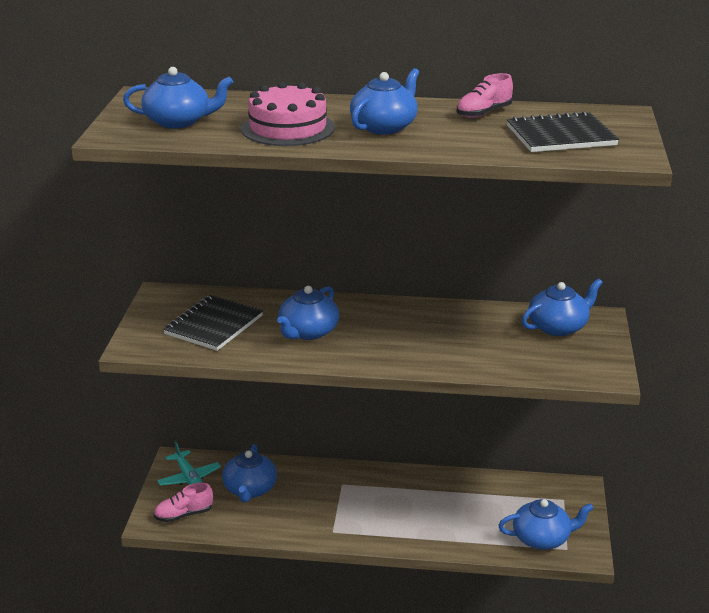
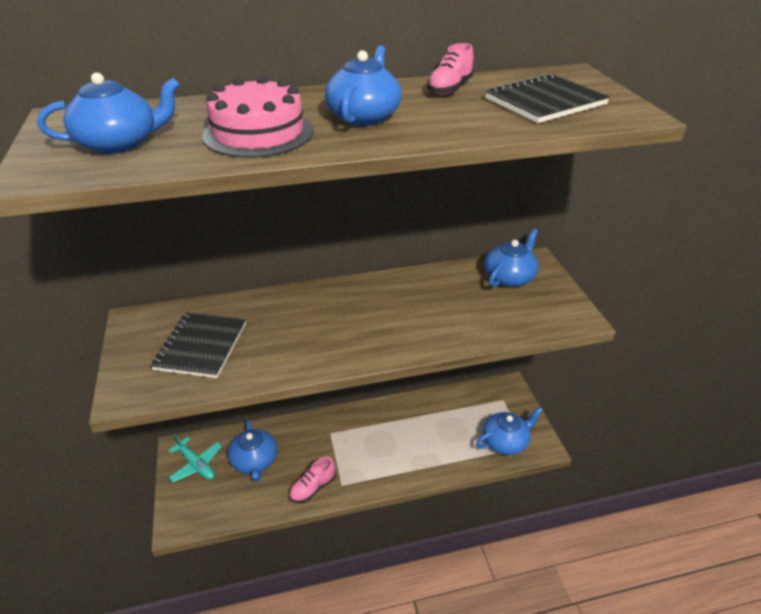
camera: 20 degrees left, 10 degrees up
(184, 515) = (204, 507): pink shoe -> pink shoe (313, 488)
(308, 332) = (298, 333): blue teapot -> none

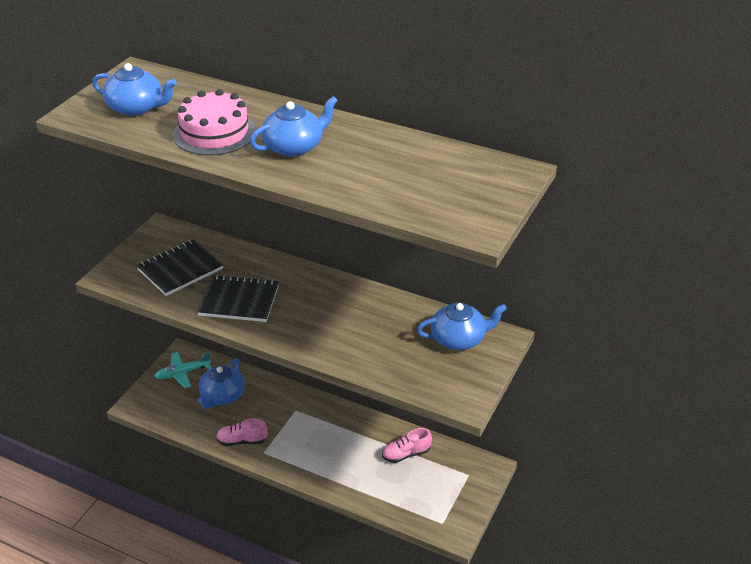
camera: 40 degrees right, 0 degrees up
(196, 464) = (182, 373): turquoise plane -> turquoise plane turned 75 degrees clockwise
(450, 89) = (393, 146): pink shoe -> pink shoe (406, 454)
(505, 441) = (427, 507): blue teapot -> none
(545, 102) = (436, 189): black notebook -> black notebook (239, 300)

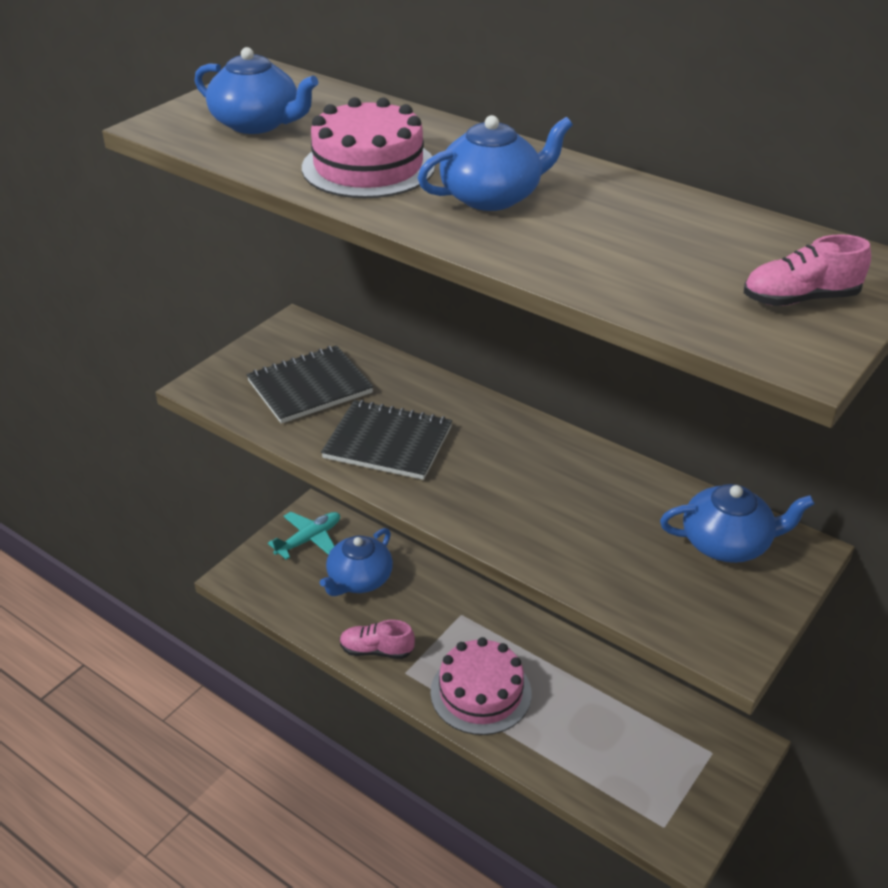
camera: 10 degrees right, 0 degrees up
(182, 373) = (309, 539): turquoise plane -> turquoise plane turned 150 degrees clockwise
(316, 458) = (481, 692): none -> pink cake
(406, 454) = (618, 705): pink shoe -> pink shoe (800, 299)

